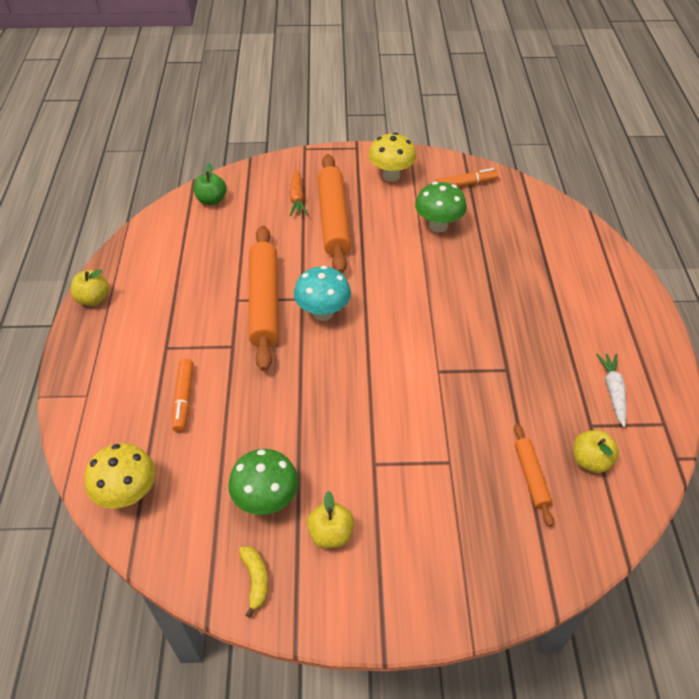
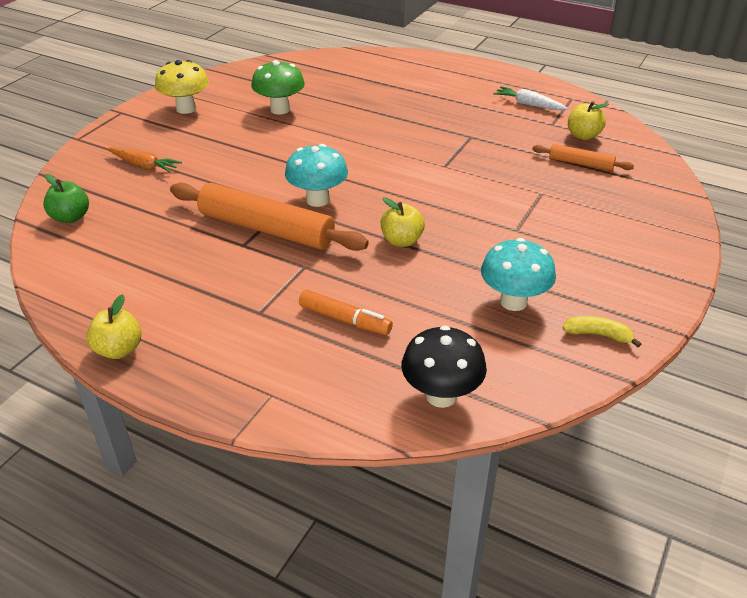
camera: 60 degrees left, 10 degrees down
(128, 494) = (441, 395): yellow mushroom -> black mushroom
(266, 500) = (513, 301): green mushroom -> turquoise mushroom
(330, 534) = (574, 276): yellow apple -> yellow apple (401, 241)
(334, 219) = (203, 155): orange rolling pin -> none
(466, 184) = (247, 81): orange marker -> none

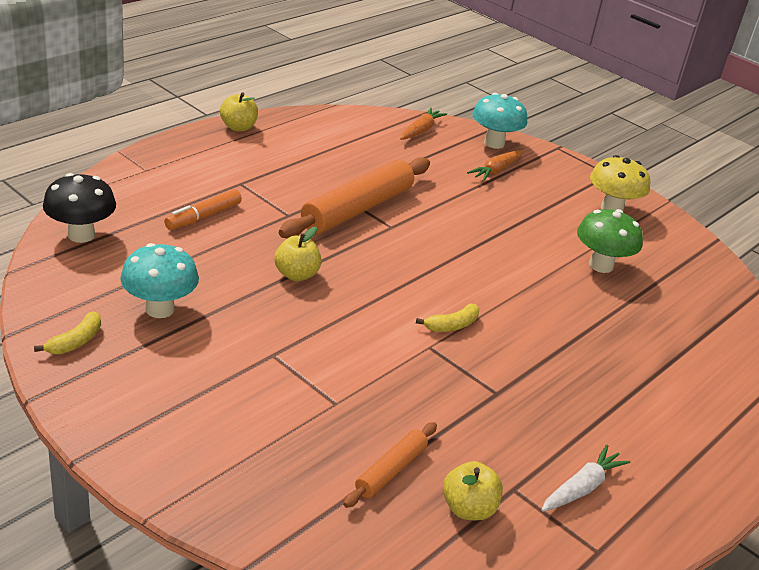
camera: 100 degrees right, 5 degrees down
(71, 217) = (420, 130): green apple -> orange carrot
(318, 200) = (394, 246): turquoise mushroom -> turquoise mushroom (494, 143)
(410, 160) = (452, 325): none -> yellow banana

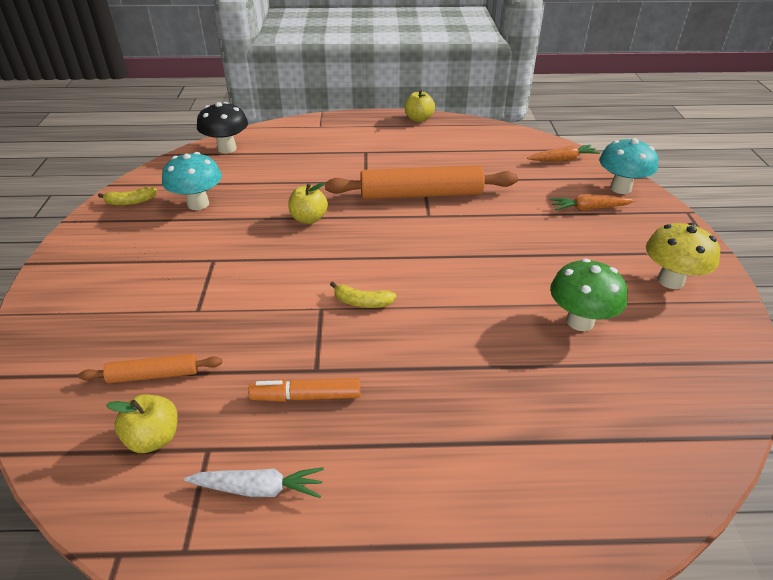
camera: 50 degrees right, 5 degrees up
(203, 217) = (309, 163): orange marker -> orange marker (306, 396)

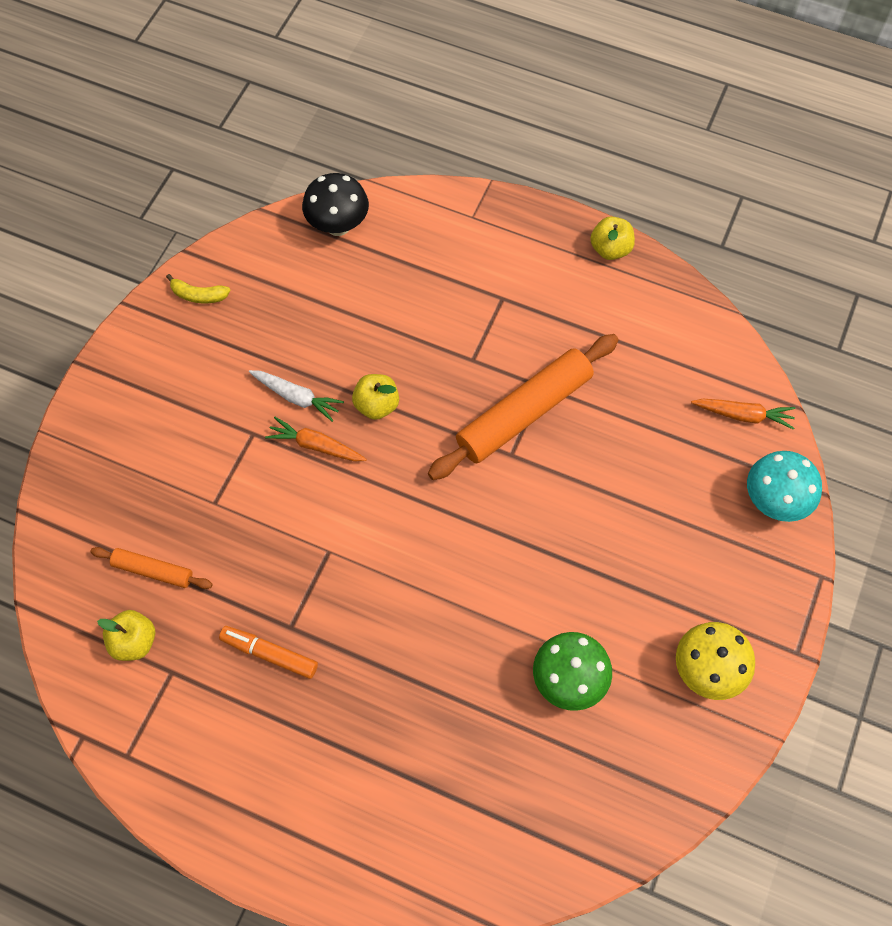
camera: 25 degrees right, 25 degrees up
(198, 204) = (268, 328): turquoise mushroom -> none
(258, 488) = (196, 728): white carrot -> white carrot (296, 397)
(362, 302) = (371, 560): yellow banana -> none
(421, 194) = (524, 413): orange rolling pin -> orange rolling pin turned 60 degrees counterclockwise
(589, 208) = (706, 521): orange carrot -> orange carrot (316, 446)

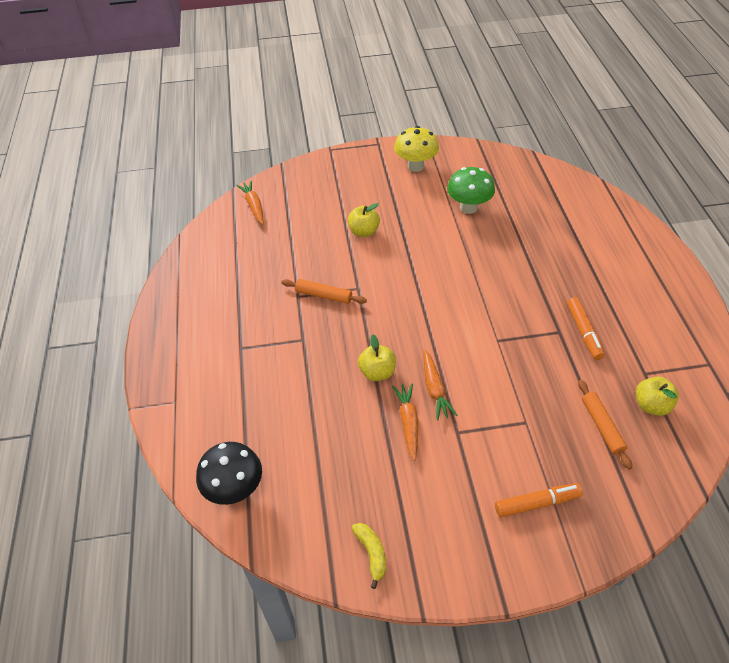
camera: 120 degrees left, 15 degrees down
(133, 450) = (537, 503): none -> orange marker
(296, 397) = (408, 423): white carrot -> orange carrot
(524, 413) = (324, 295): orange rolling pin -> orange rolling pin, size x0.50
(610, 249) = (162, 310): yellow apple -> yellow apple (364, 231)
(774, 501) = (300, 177): turquoise mushroom -> none

